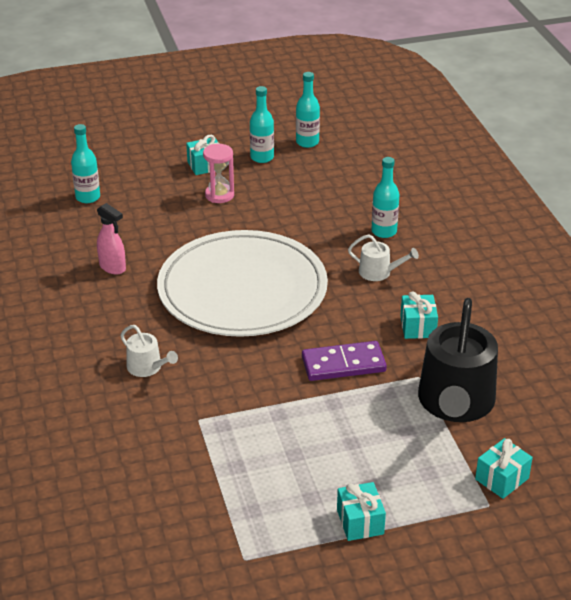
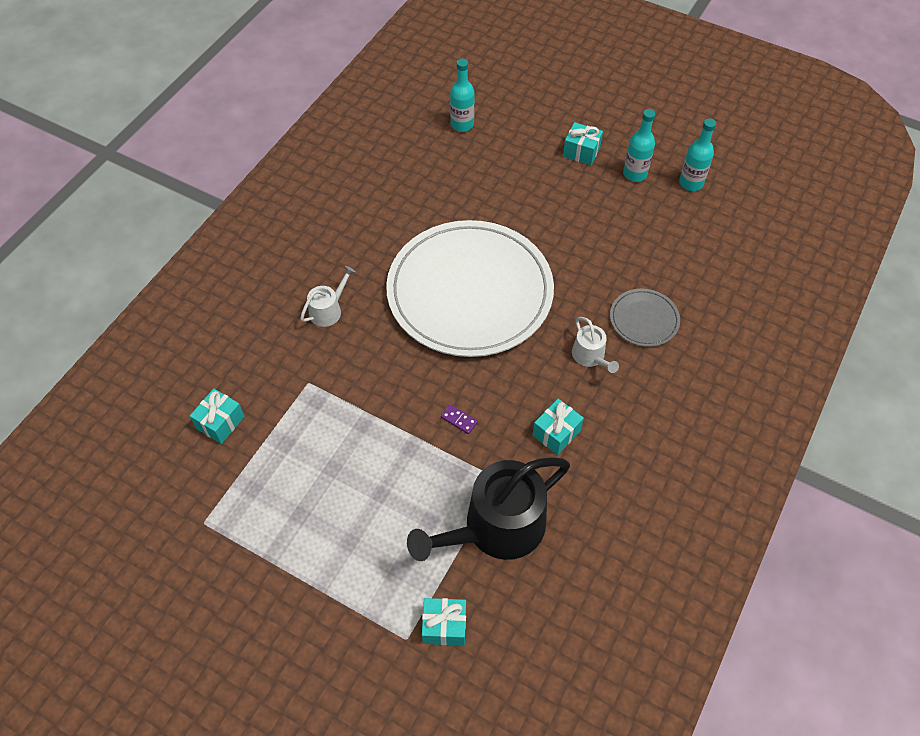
camera: 45 degrees right, 20 degrees up
(113, 267) = (406, 203): pink spray bottle -> none
(147, 367) = (328, 310): white watering can -> white watering can turned 135 degrees counterclockwise
(219, 195) = (558, 189): pink hourglass -> none
(343, 364) = (459, 420): purple domino -> purple domino, size x0.44
(360, 522) = (305, 565): turquoise gift -> turquoise gift (220, 422)
(384, 231) = (644, 319): turquoise bottle -> grey plate

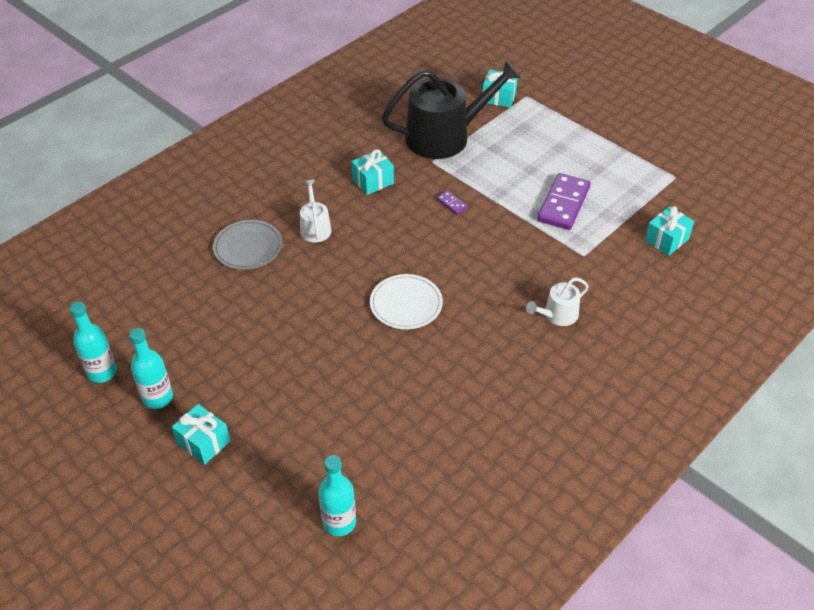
camera: 165 degrees left, 10 degrees down
(335, 448) = (563, 204): none -> purple domino
(470, 292) = (406, 304): white plate -> white plate, size x0.41

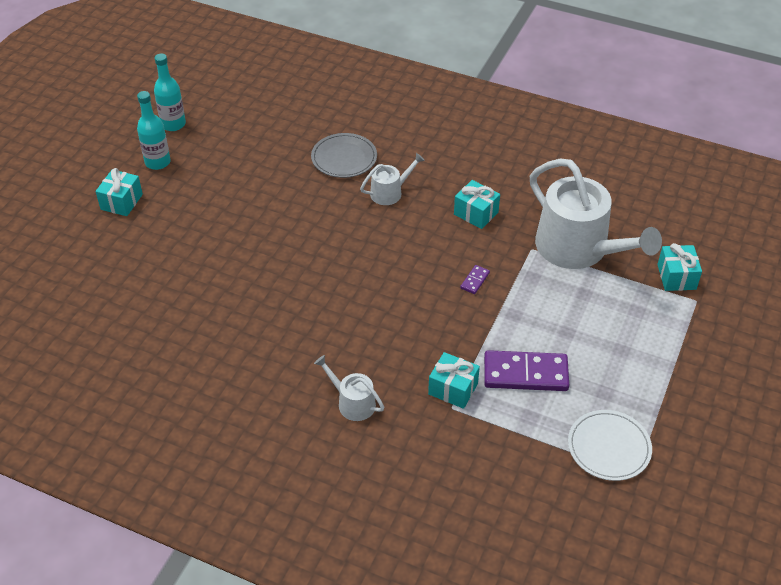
camera: 70 degrees right, 0 degrees up
(339, 522) = (63, 305): turquoise bottle -> none
(406, 304) = (319, 282): white plate -> white plate (609, 447)
(445, 136) = (578, 249): black watering can -> white watering can
(666, 240) = (516, 482): turquoise gift -> turquoise gift (453, 389)

